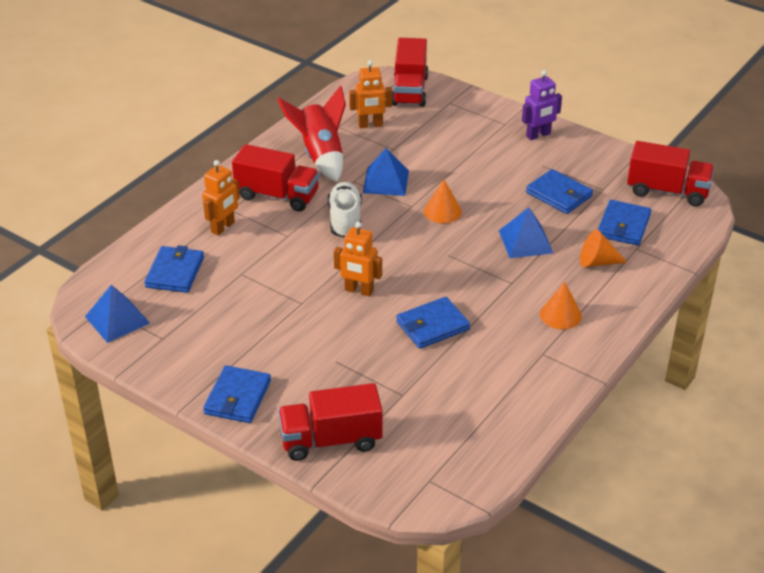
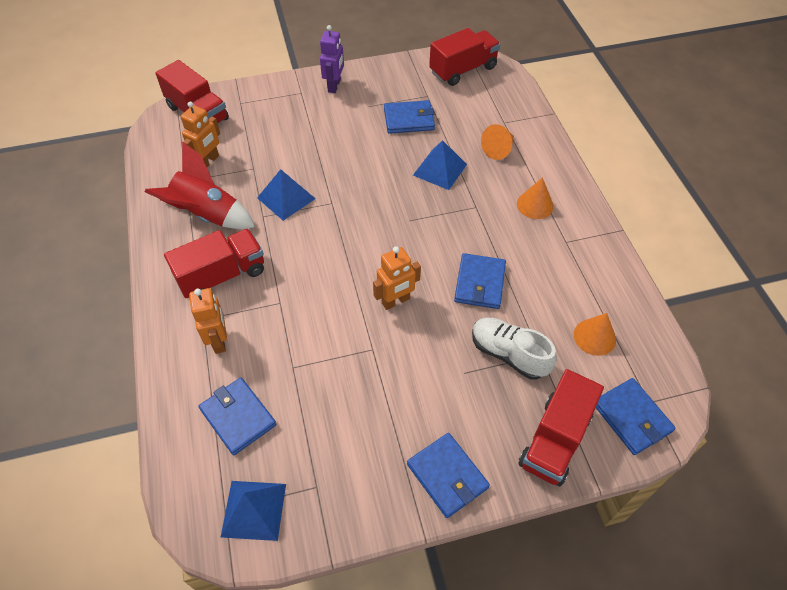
camera: 50 degrees left, 15 degrees up
(345, 220) = (303, 253): white shoe -> white shoe (509, 354)
(442, 211) = (358, 190): orange cone -> orange cone (594, 337)
(623, 226) = (475, 112): blue wallet -> blue wallet (632, 417)

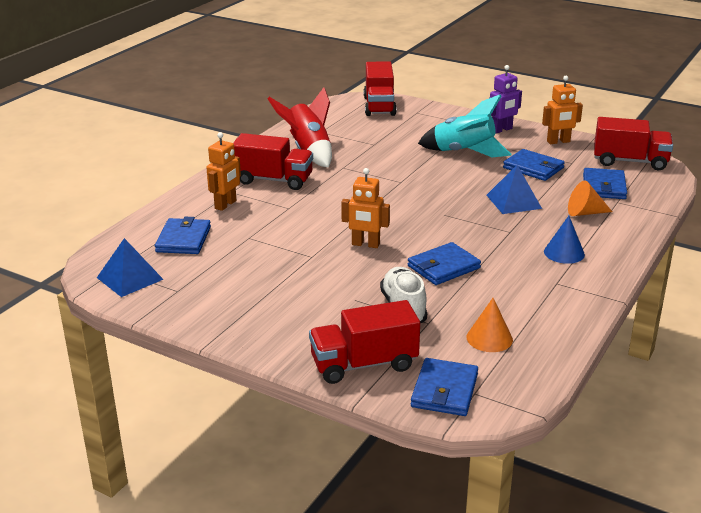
camera: 45 degrees right, 25 degrees down
(208, 161) = (349, 129): orange robot -> orange robot (558, 142)
(286, 198) = (372, 166): blue pyramid -> none
(339, 133) = (464, 153): none -> turquoise rocket
(447, 476) = (261, 334): blue wallet -> blue wallet (604, 187)
(535, 205) = (564, 253): orange cone -> blue cone

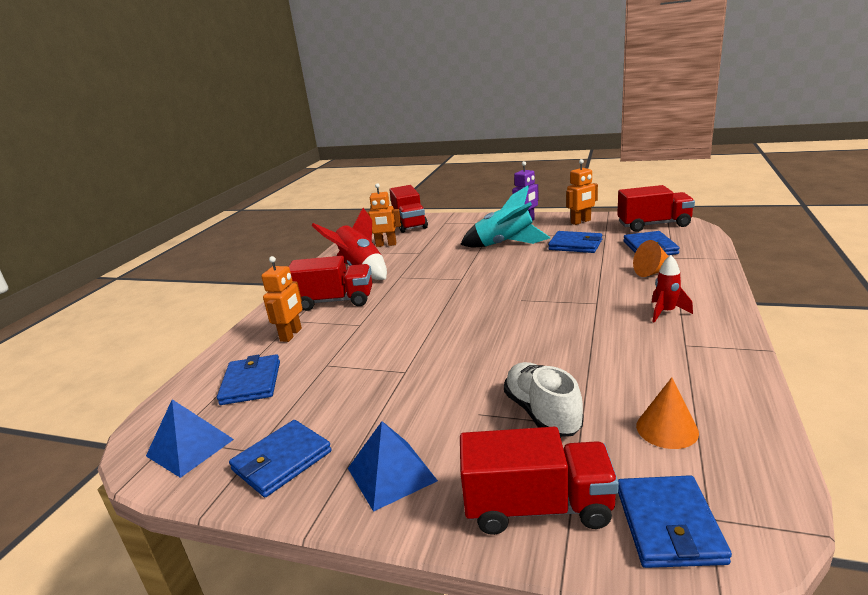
camera: 10 degrees left, 5 degrees down
(364, 364) = (537, 507): red truck -> red truck turned 150 degrees counterclockwise
(365, 244) = (458, 346): orange robot -> orange robot (386, 245)
(443, 267) = (555, 353): blue wallet -> blue wallet (282, 461)
(513, 201) = (579, 275): blue pyramid -> blue pyramid (391, 474)
(564, 253) = (666, 312): blue cone -> red rocket

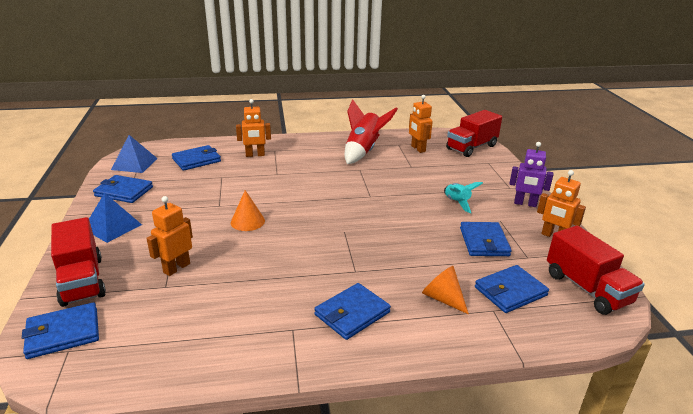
camera: 60 degrees right, 5 degrees up
(335, 301) = (307, 156): red truck -> none
(505, 244) = (457, 203): turquoise rocket -> turquoise rocket, size x0.55
(542, 413) = (176, 268): white shoe -> orange robot
(666, 312) = (352, 313): red rocket -> blue wallet
(667, 429) = (162, 326): orange cone -> orange cone (247, 221)

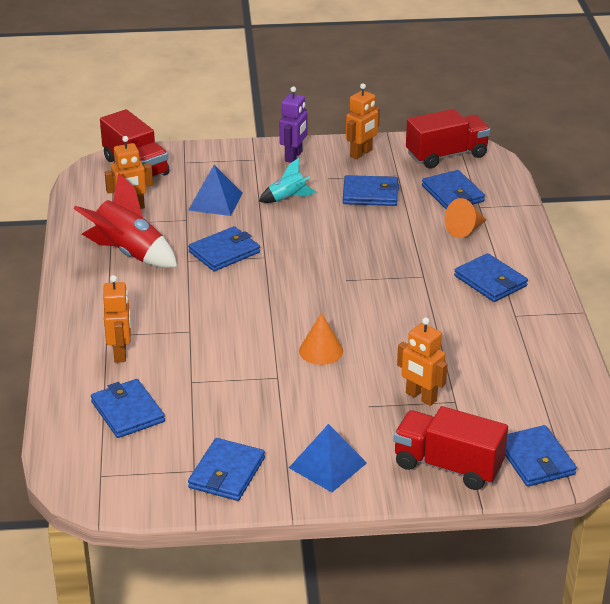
camera: 85 degrees left, 5 degrees up
(82, 281) = (448, 466): red truck -> red truck turned 135 degrees counterclockwise
(134, 164) = (129, 478): blue pyramid -> blue pyramid (215, 201)
(373, 181) = (224, 252): none -> blue wallet

